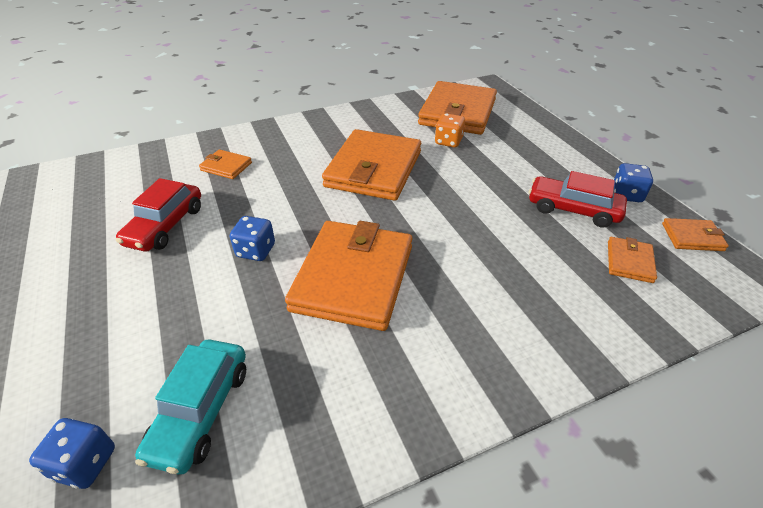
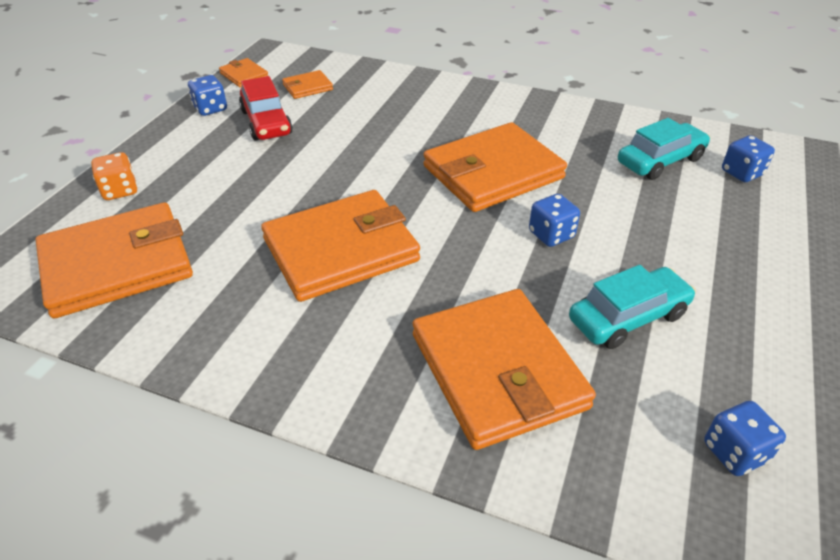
camera: 135 degrees left, 0 degrees up
(81, 195) = (734, 452): none -> blue dice
(165, 226) = (628, 317): red car -> turquoise car
(226, 166) = (497, 371): orange wallet -> orange wallet, size x2.26
(448, 141) = (214, 232): orange dice -> orange dice (120, 190)

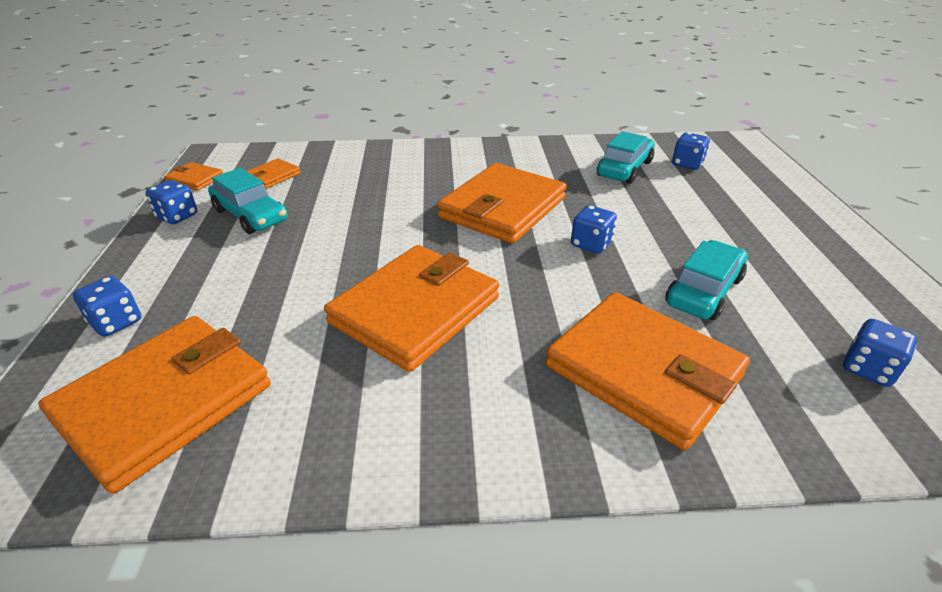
camera: 25 degrees left, 5 degrees down
(120, 190) = (116, 322): orange dice -> blue dice
(266, 122) = (250, 215): red car -> turquoise car

